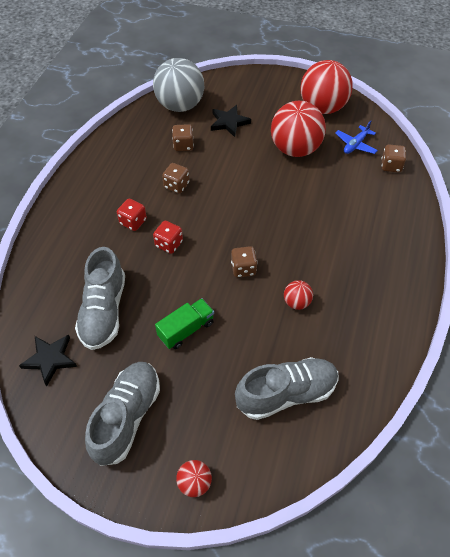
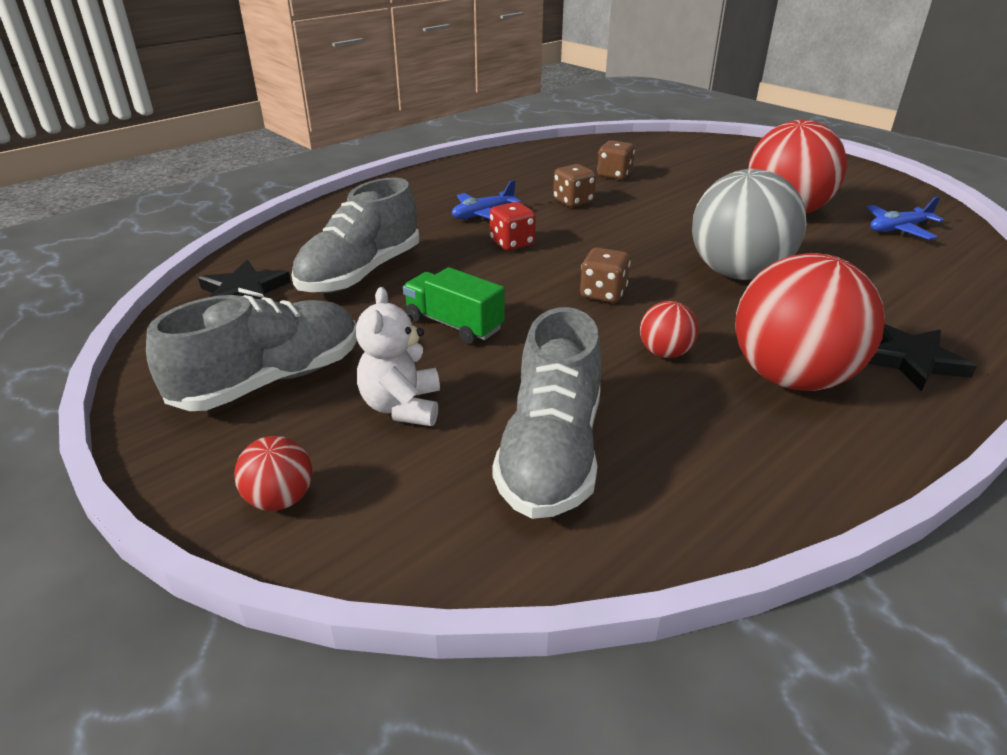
camera: 30 degrees right, 20 degrees down
(133, 222) = (483, 214): red dice -> blue plane
(180, 105) = (639, 148): grey ball -> grey ball (737, 273)
(186, 329) = (454, 324): green truck -> green truck turned 135 degrees counterclockwise
(204, 400) = (402, 407): none -> white teddy bear
(229, 122) = (698, 171): black star -> black star (911, 360)
(286, 394) = (551, 452): grey shoe -> grey shoe turned 90 degrees clockwise
(322, 108) = (860, 188): red ball -> red ball (790, 377)
(391, 166) = (956, 262): brown dice -> none

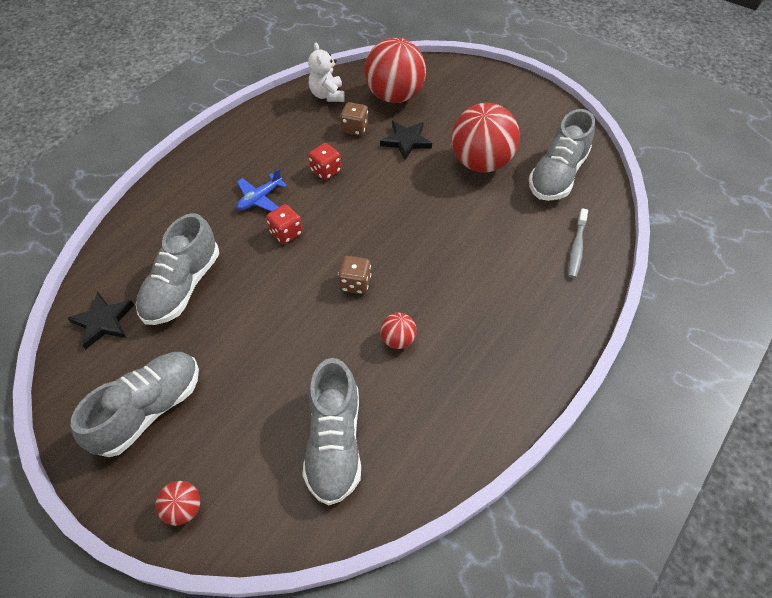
camera: 10 degrees left, 20 degrees up
(402, 407) = (239, 419): white teddy bear -> white teddy bear (327, 95)
(454, 324) = (258, 333): green truck -> none
(573, 201) = (326, 171): brown dice -> red dice
(737, 273) = (445, 246): grey ball -> none
(790, 377) = (474, 350): red ball -> red ball (395, 96)
(898, 229) = (557, 174): blue plane -> grey shoe
(911, 360) = (547, 321): black star -> black star (406, 141)
(943, 294) = (576, 248): none -> grey toothbrush

